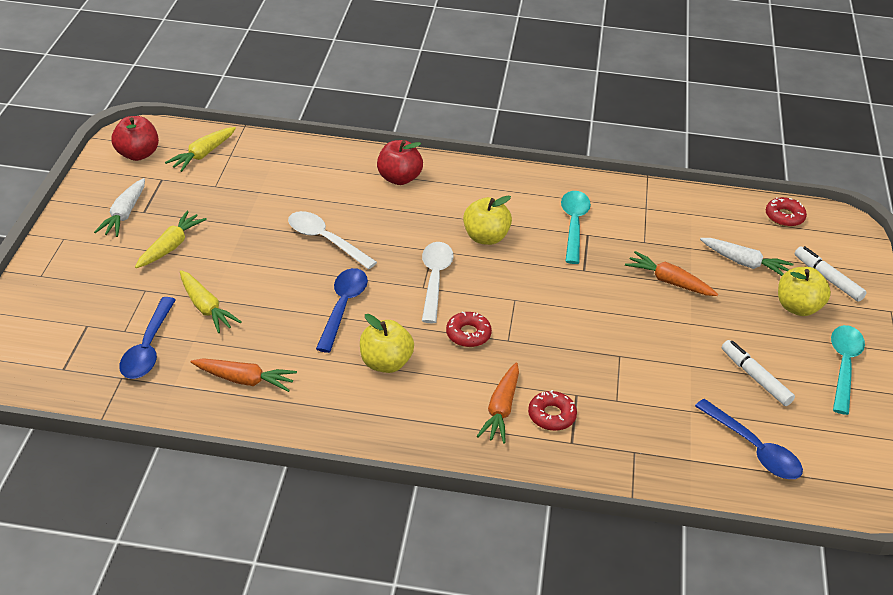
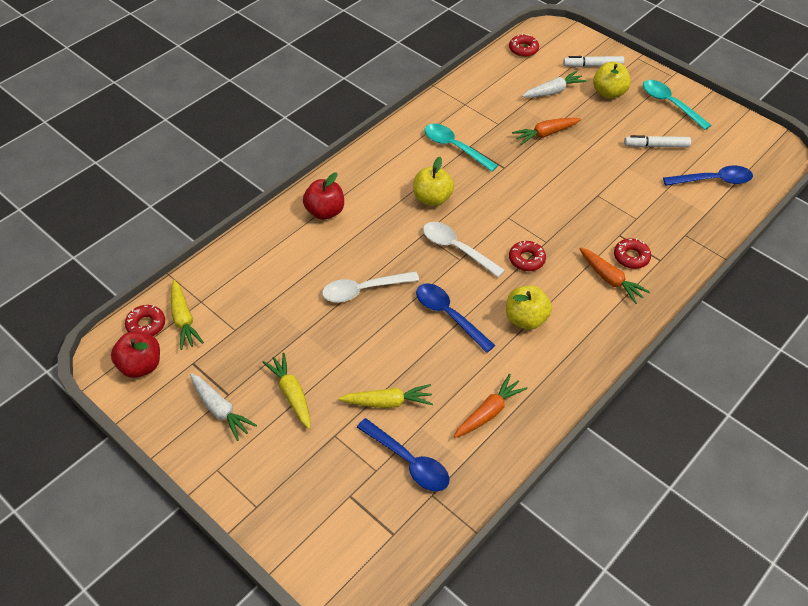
camera: 55 degrees left, 10 degrees up
(181, 138) = (146, 325): none -> red donut

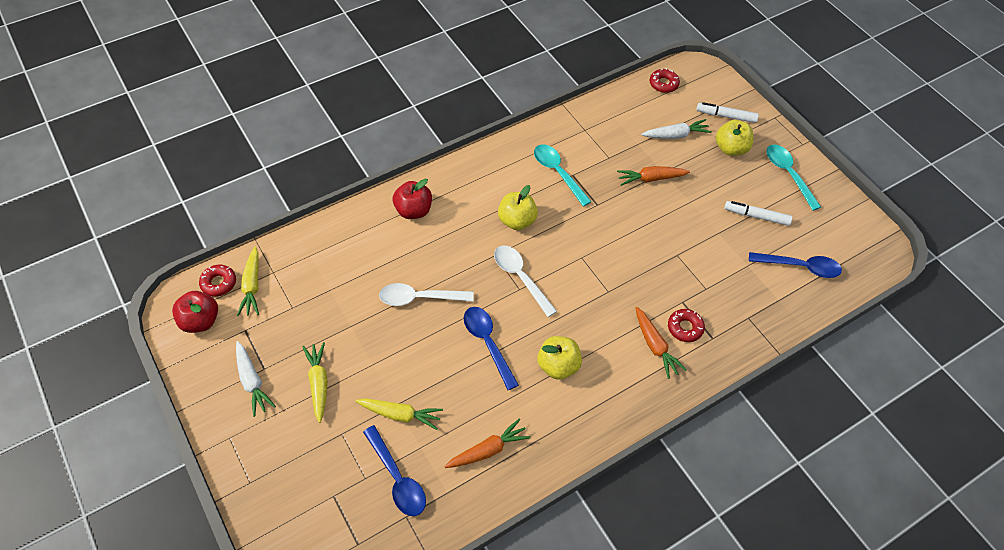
camera: 15 degrees right, 5 degrees up
(526, 259) = (582, 305): red donut -> none

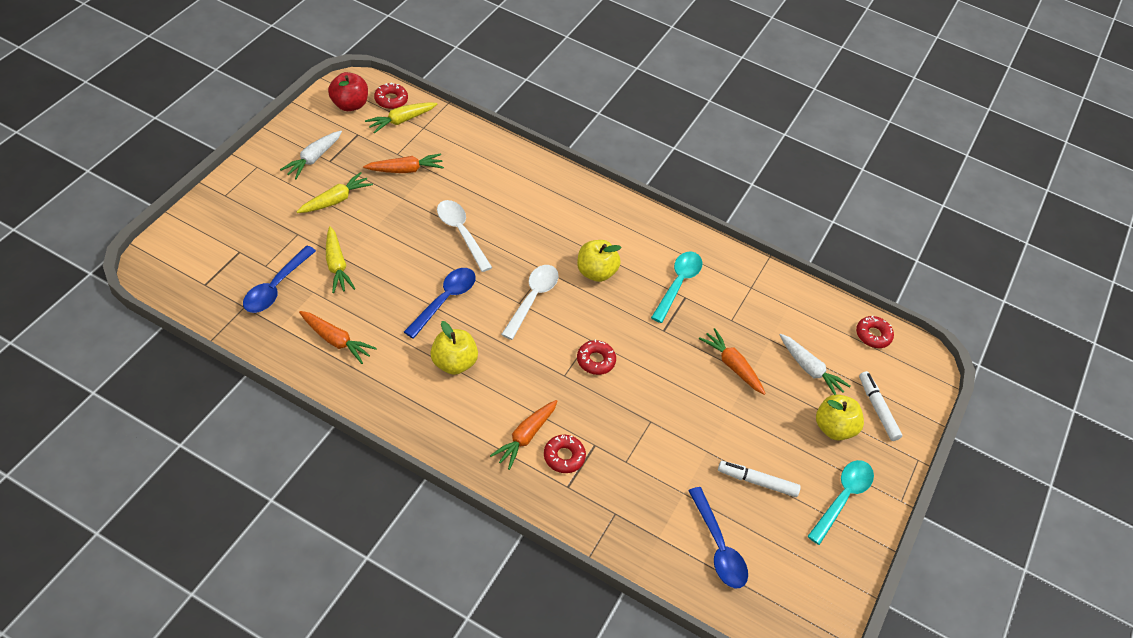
camera: 55 degrees right, 5 degrees down
(317, 309) = (405, 170): none -> orange carrot
(413, 210) = (551, 192): red apple -> none
(604, 263) = (595, 360): none -> red donut
(756, 216) = (757, 482): white marker -> white marker turned 60 degrees counterclockwise

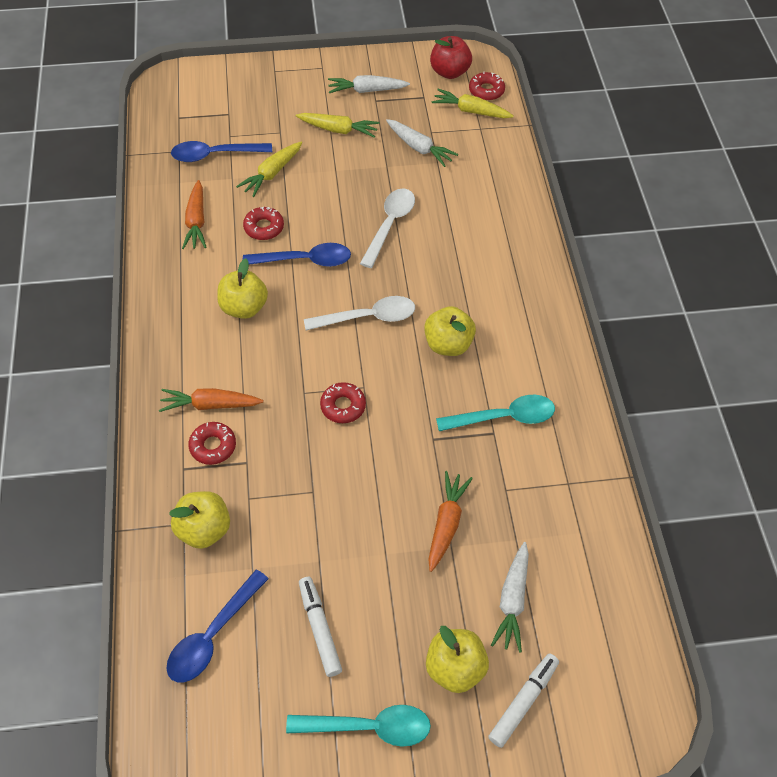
camera: 60 degrees right, 5 degrees up
(405, 170) = (419, 148): orange carrot -> white carrot
(630, 503) = (204, 529): none -> yellow apple
(873, 335) = (626, 641): red donut -> red donut (264, 227)

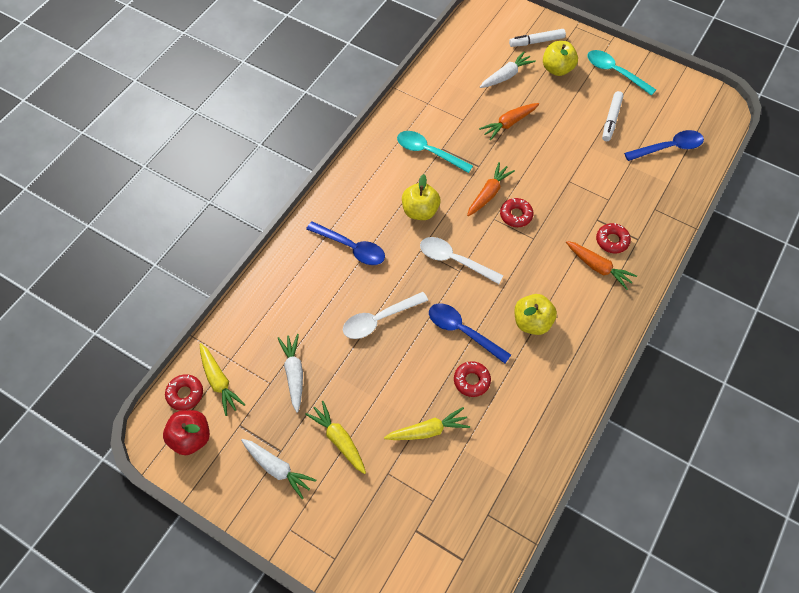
camera: 140 degrees left, 5 degrees up
(196, 221) = (519, 423): orange carrot -> orange carrot (488, 194)
(204, 529) = (644, 198): yellow apple -> none
(215, 155) = (460, 486): blue spoon -> blue spoon (351, 247)

